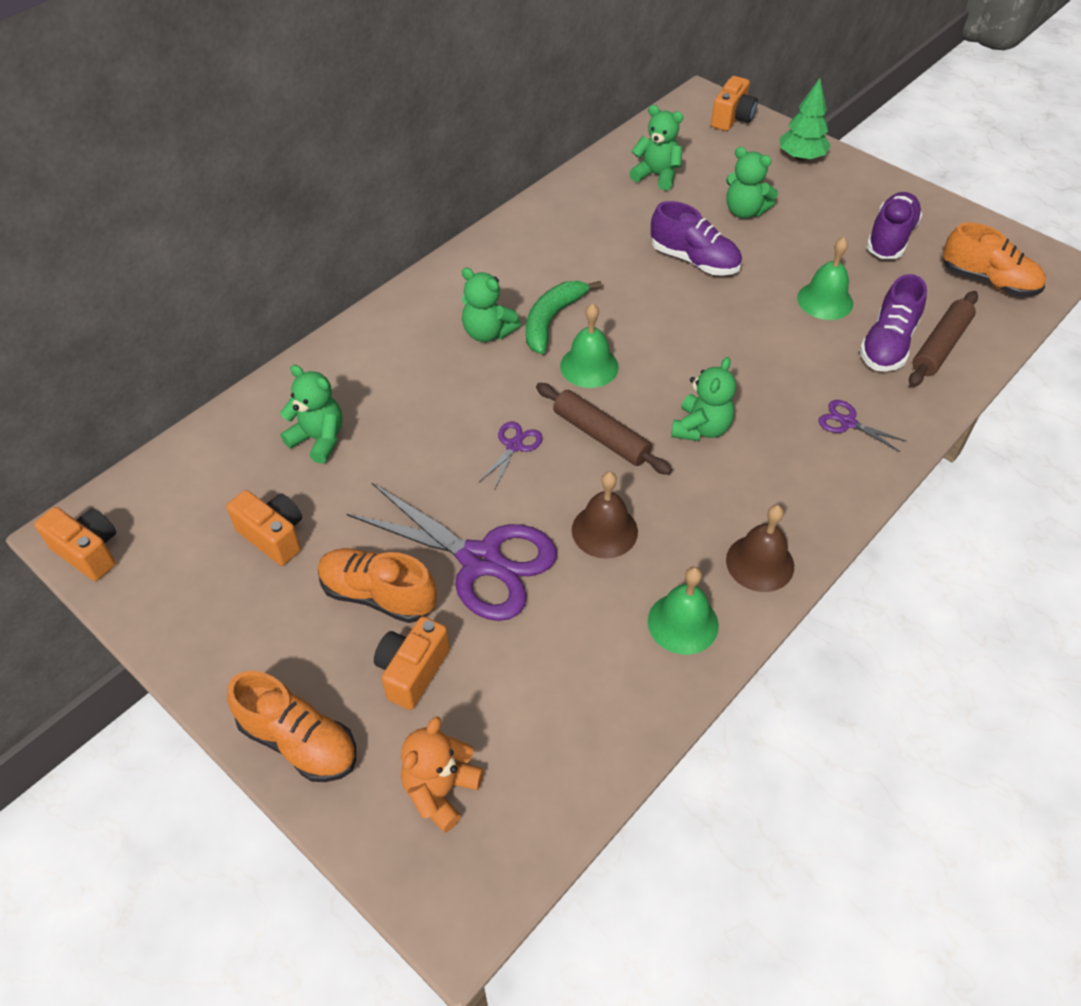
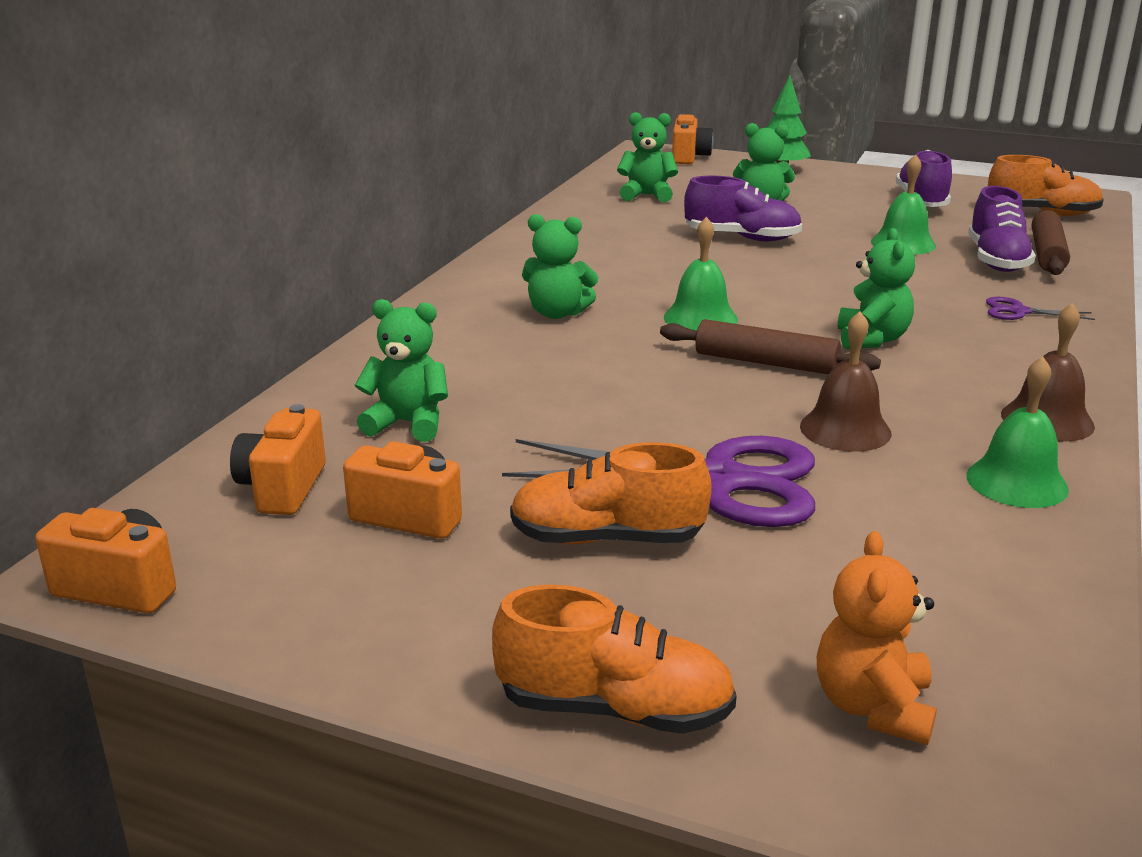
camera: 20 degrees left, 25 degrees down
(412, 671) = (719, 598): orange camera -> orange camera (282, 488)
(514, 446) = (669, 386): purple scissors -> none
(552, 320) = (625, 294): green banana -> none

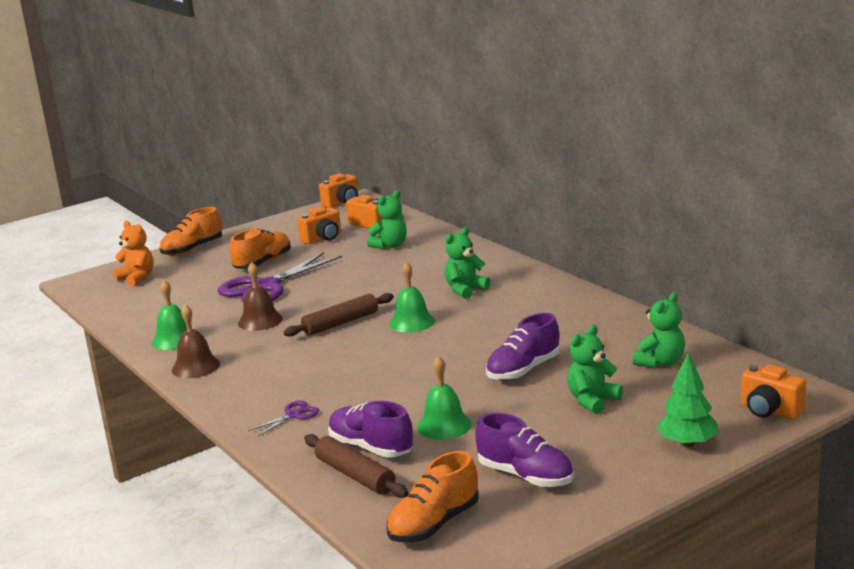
camera: 125 degrees right, 5 degrees down
(871, 339) = (325, 357): green teddy bear -> none

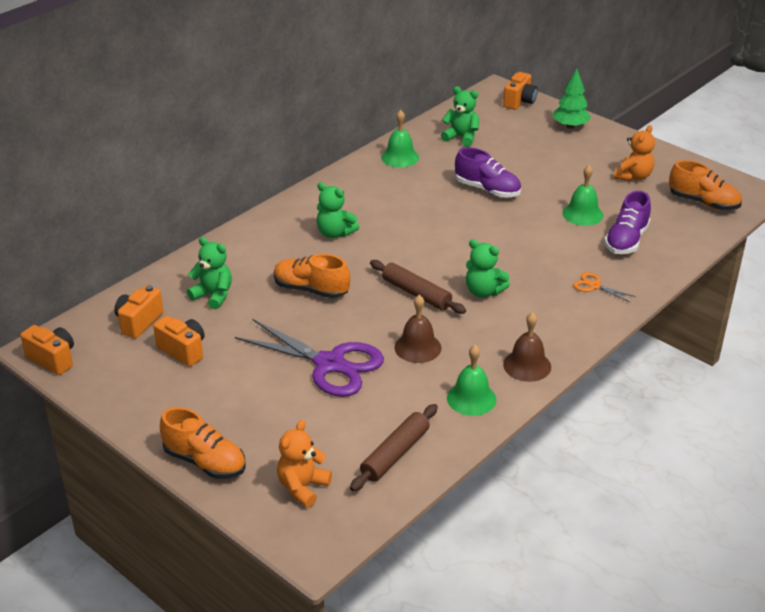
camera: 105 degrees left, 15 degrees up
(263, 263) = (258, 383): orange shoe -> orange shoe (311, 289)
(293, 415) = (594, 286): purple scissors -> orange scissors
(355, 475) = (665, 241): brown rolling pin -> brown rolling pin (395, 454)
(412, 322) = (408, 253): green bell -> green bell (400, 157)
(525, 476) = (633, 176): purple shoe -> orange teddy bear
(592, 401) = (526, 160): green teddy bear -> green teddy bear (483, 291)

